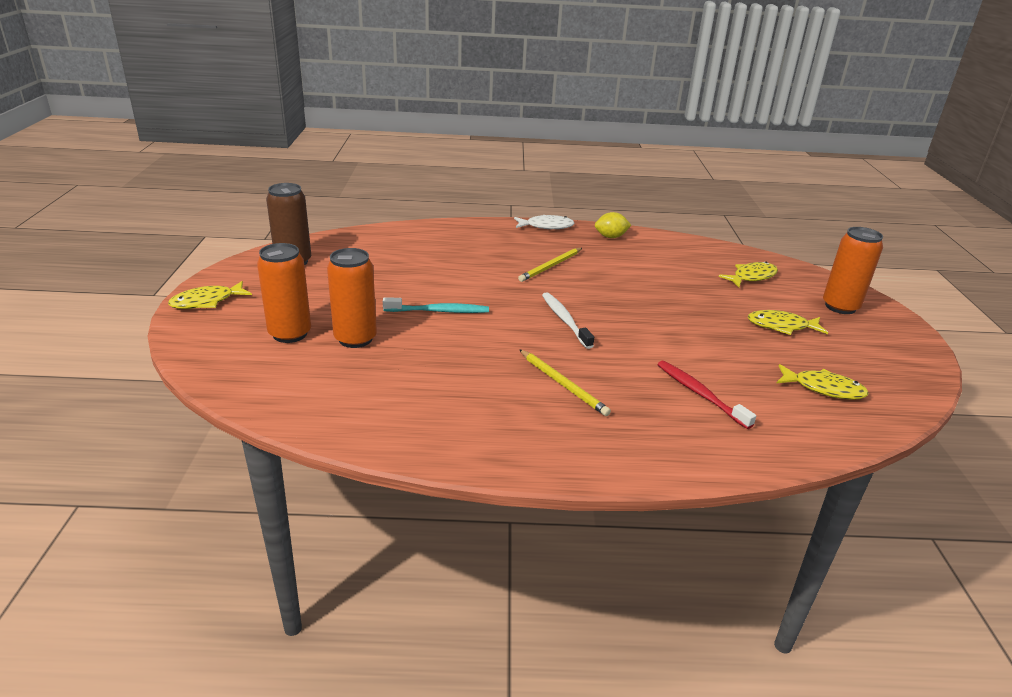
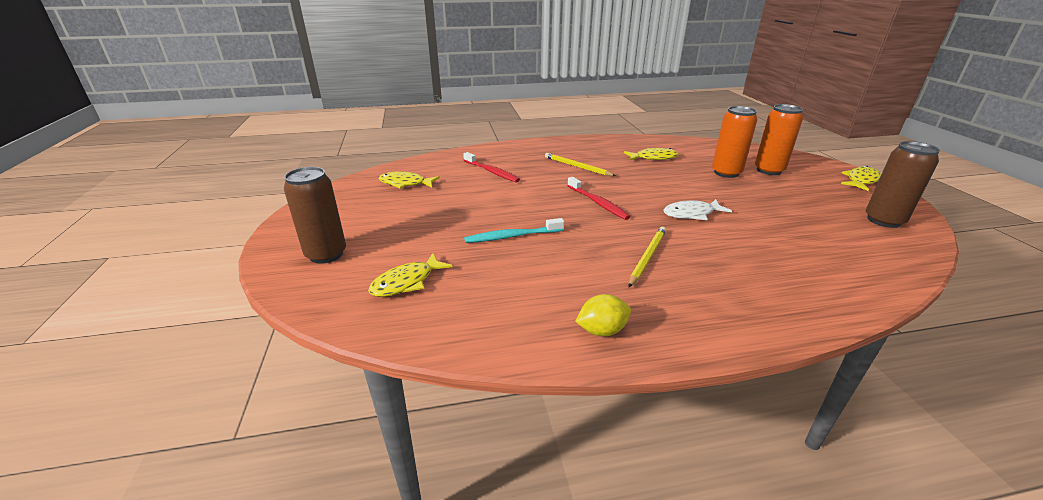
camera: 170 degrees right, 0 degrees up
(439, 311) = (698, 196): turquoise toothbrush -> turquoise toothbrush (512, 236)
(546, 226) = (710, 338): white fish -> white fish (691, 214)
(565, 320) = (598, 203): white toothbrush -> red toothbrush
(781, 326) = (408, 223): yellow fish -> yellow fish (653, 158)
(840, 307) = (326, 254): orange can -> brown can

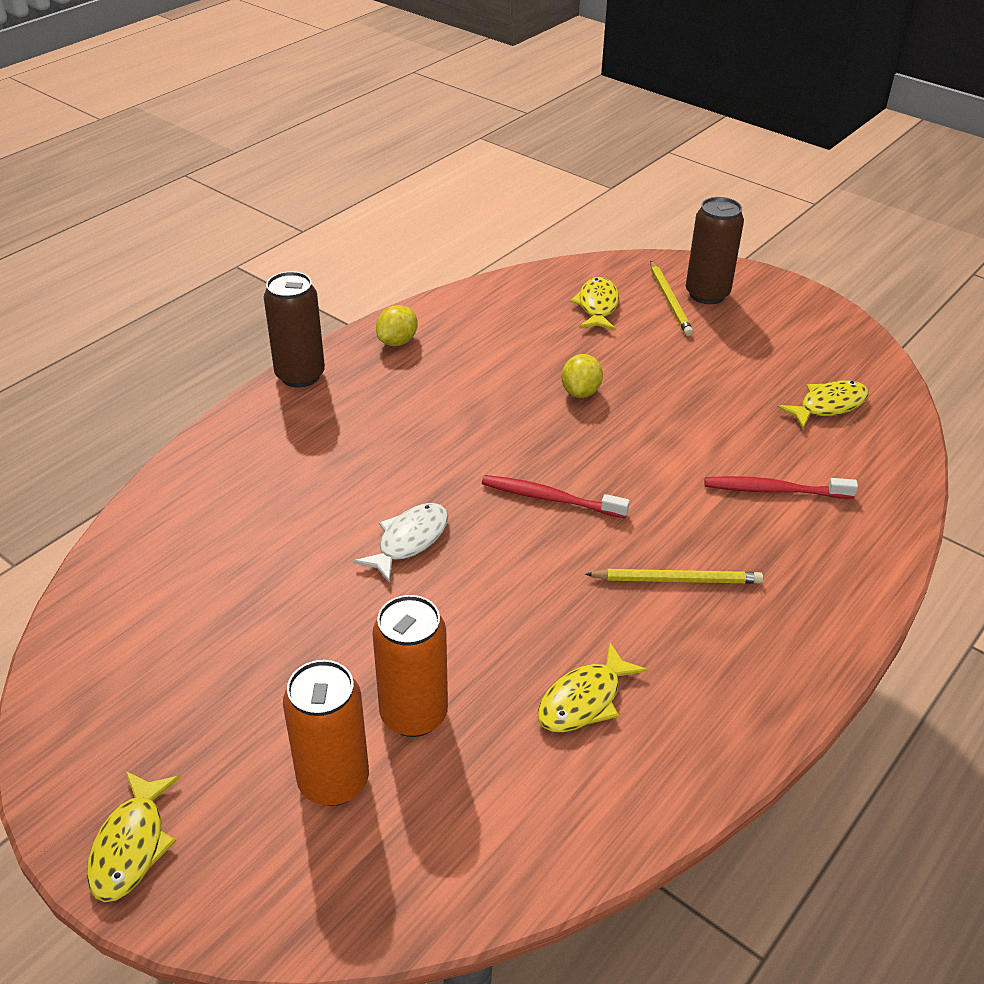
camera: 140 degrees right, 10 degrees up
(512, 236) = (580, 392): turquoise toothbrush -> yellow lemon
(647, 257) = (415, 433): yellow pencil -> yellow pencil (669, 300)
(883, 220) = (112, 680): brown can -> brown can (300, 375)

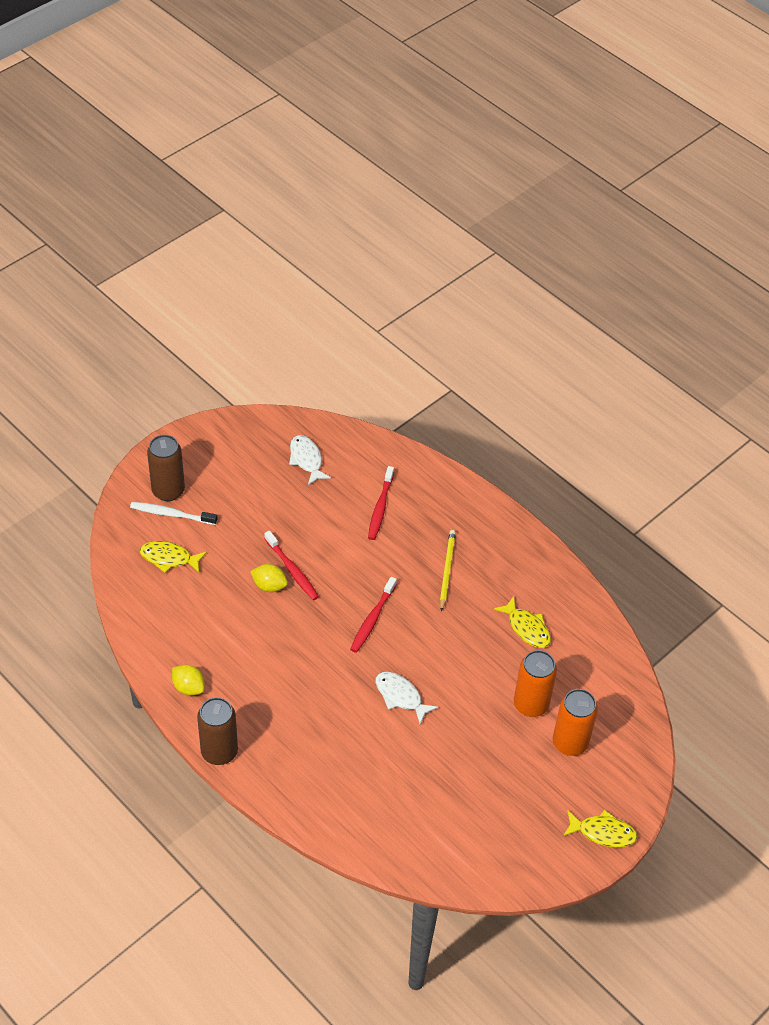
camera: 85 degrees left, 10 degrees up
(615, 410) = (292, 570): none -> red toothbrush
(669, 300) = (171, 514): yellow pencil -> white toothbrush
(828, 405) = (306, 459): yellow fish -> white fish

